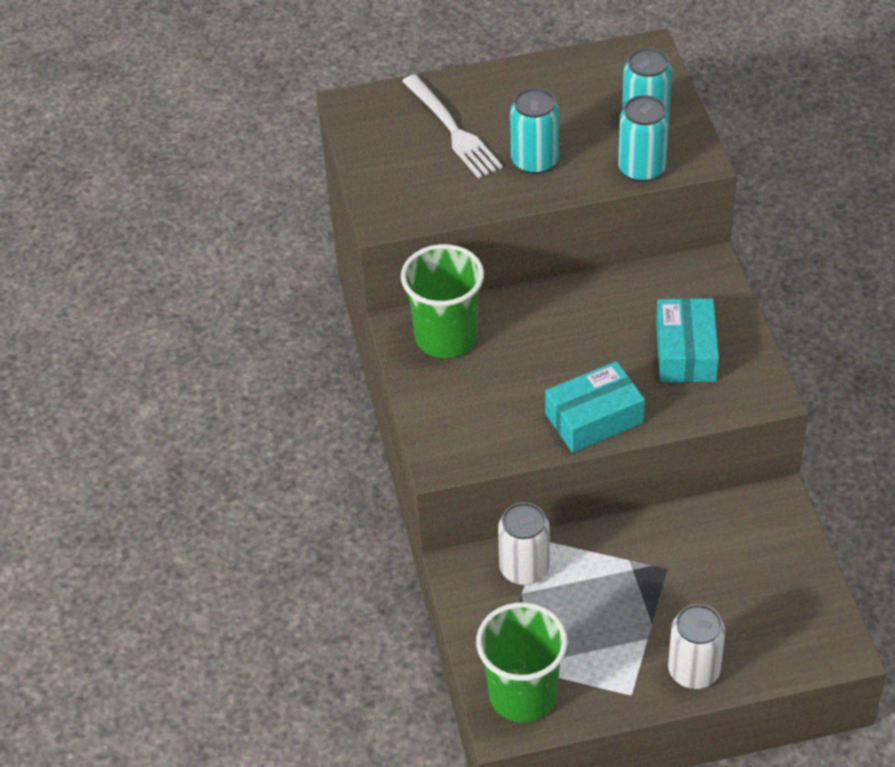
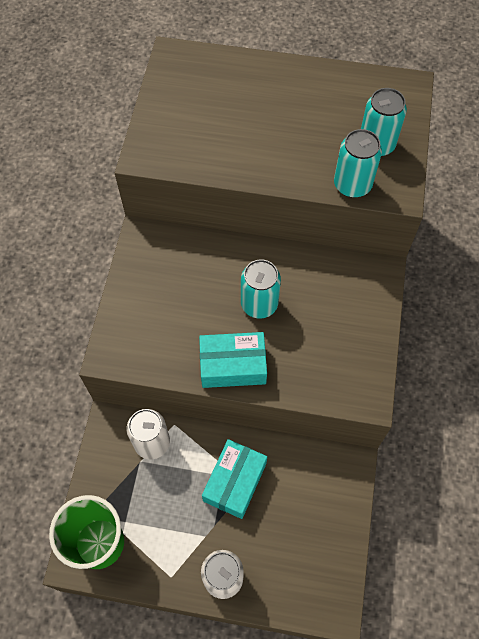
camera: 20 degrees right, 15 degrees up
(446, 337) = (166, 256): green cup -> none
(452, 130) = (232, 100): white fork -> none
(535, 161) = (277, 148): turquoise can -> turquoise can (259, 304)
(686, 352) = (327, 337): turquoise box -> turquoise box (235, 482)

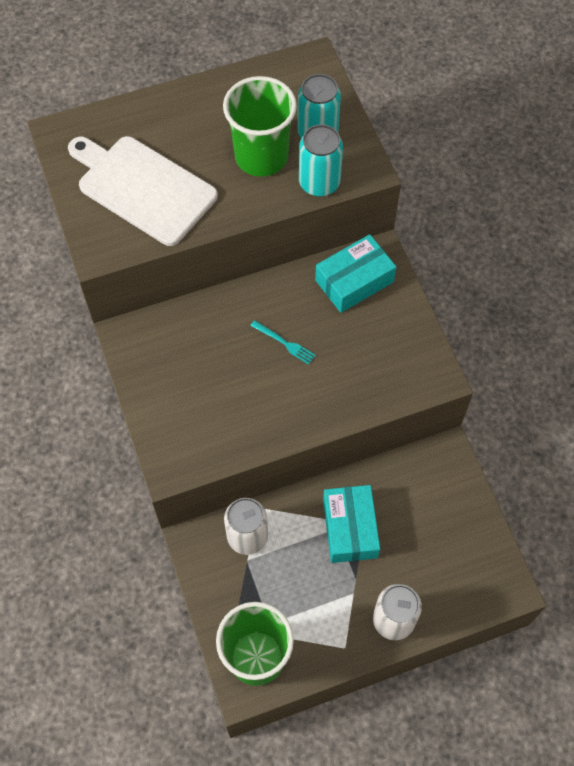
camera: 30 degrees left, 0 degrees up
(209, 124) = (143, 188): none -> white cutting board
(233, 365) = (296, 413): turquoise box -> turquoise box (354, 281)
(259, 304) = (284, 343): turquoise can -> turquoise fork
(318, 142) = (261, 156): none -> green cup

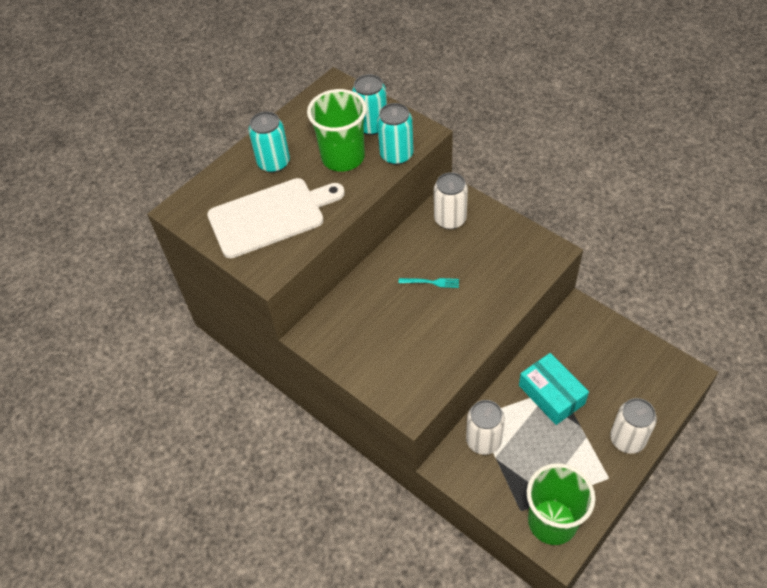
camera: 25 degrees left, 10 degrees down
(143, 188) = (270, 216): white cutting board -> white cutting board turned 150 degrees clockwise
(186, 126) = (274, 163): none -> turquoise can
(354, 281) = (450, 219): turquoise box -> white can

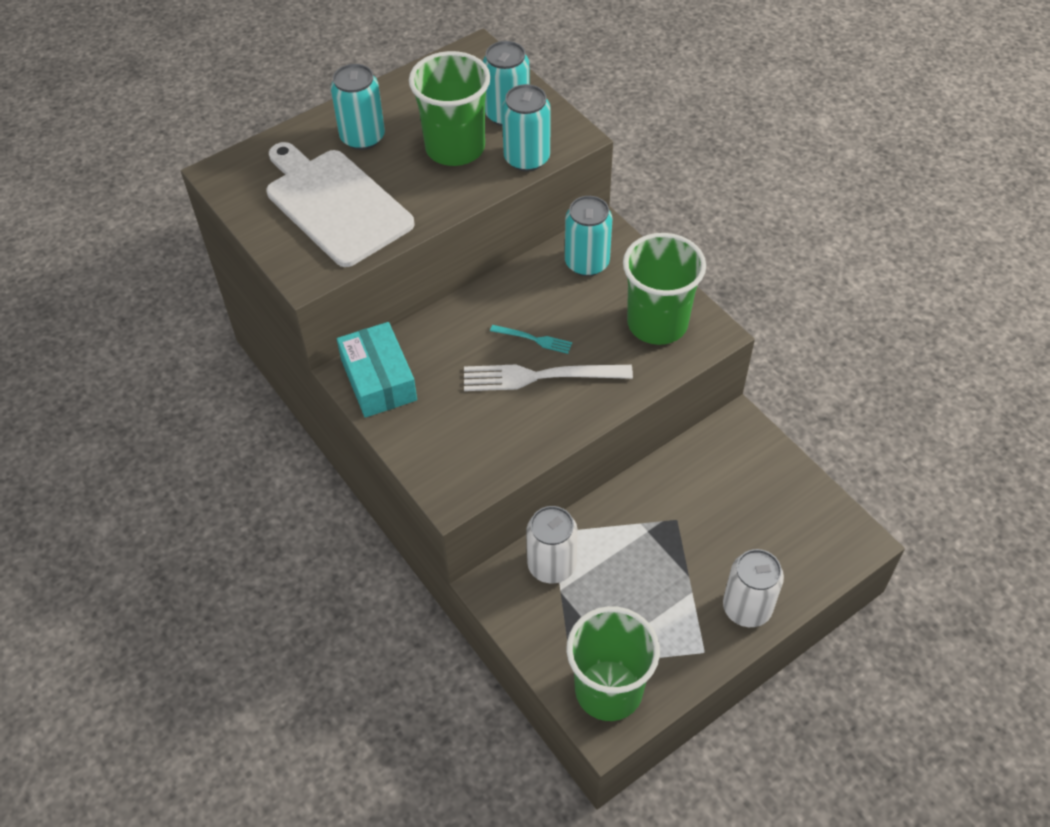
camera: 10 degrees right, 0 degrees up
(270, 216) = (335, 204): white cutting board -> white cutting board turned 120 degrees counterclockwise
(444, 308) = (540, 376): none -> white fork
(450, 219) = (587, 263): white can -> turquoise can
(513, 252) = (657, 323): none -> green cup
(551, 394) = (663, 526): turquoise box -> turquoise box (378, 380)

